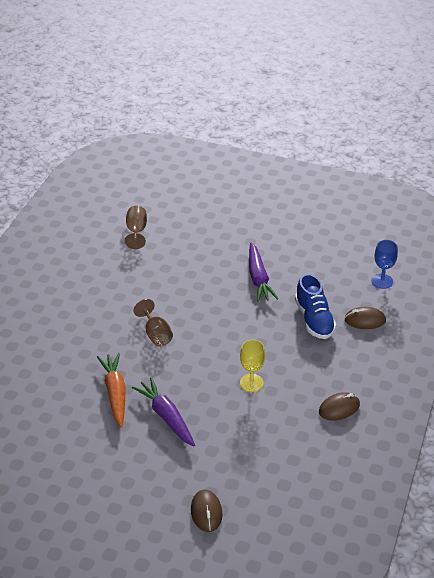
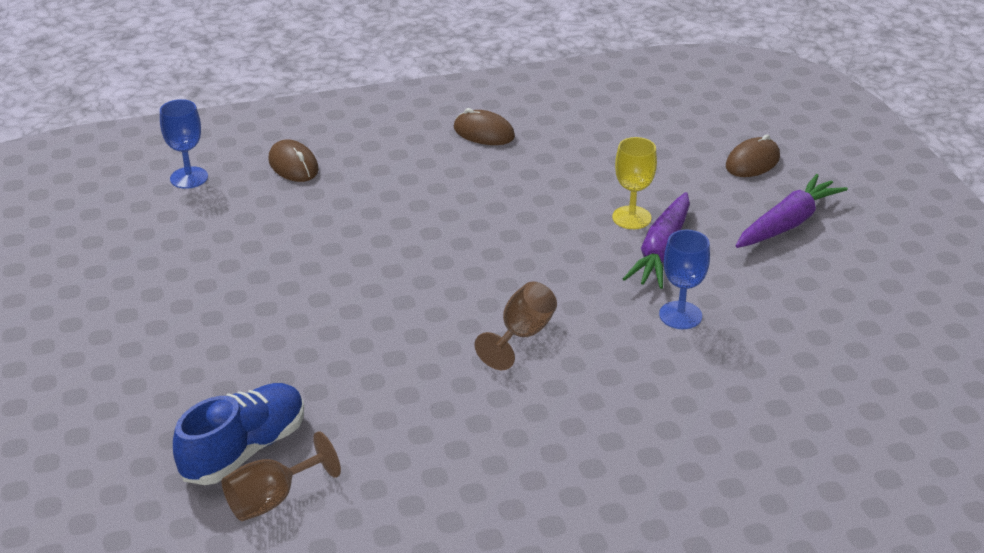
camera: 125 degrees left, 5 degrees down
(115, 393) = (680, 315): orange carrot -> blue goblet
(251, 383) = (517, 209): yellow goblet -> yellow goblet (631, 218)
(258, 278) = (284, 289): purple carrot -> purple carrot (787, 223)
(314, 319) = (334, 205): blue shoe -> blue shoe (244, 450)

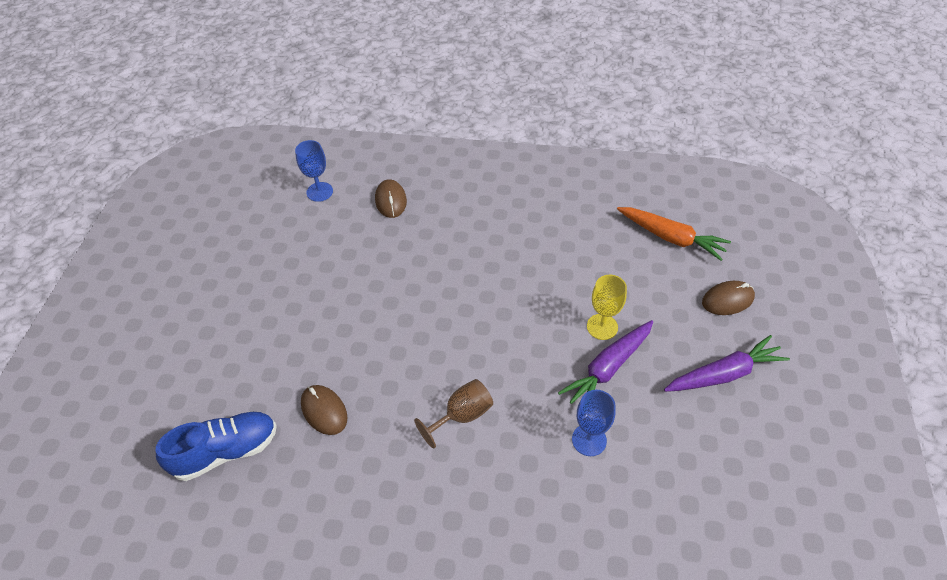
camera: 25 degrees right, 15 degrees up
(272, 499) = (219, 504): brown goblet -> none
(484, 132) = (535, 208): brown mouse -> brown mouse (324, 411)
(658, 124) = (671, 238): none -> orange carrot

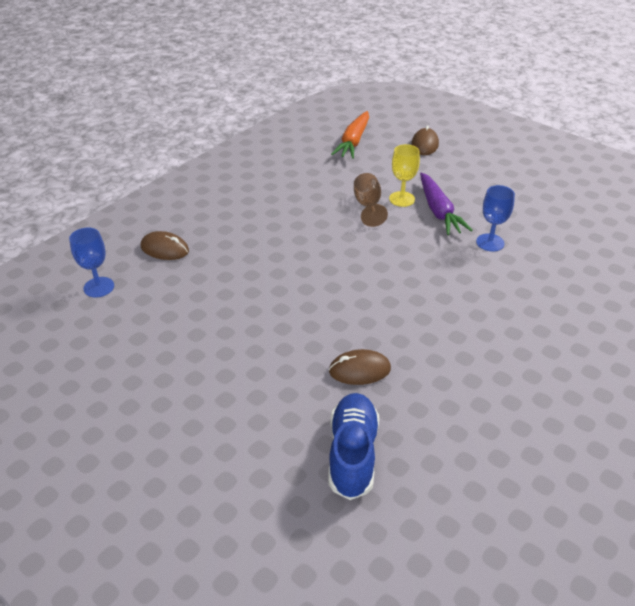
camera: 60 degrees left, 10 degrees down
(462, 415) = (425, 293): brown goblet -> brown goblet (368, 206)
(671, 238) = (353, 141): orange carrot -> orange carrot turned 135 degrees clockwise
(724, 374) = (479, 170): purple carrot -> none

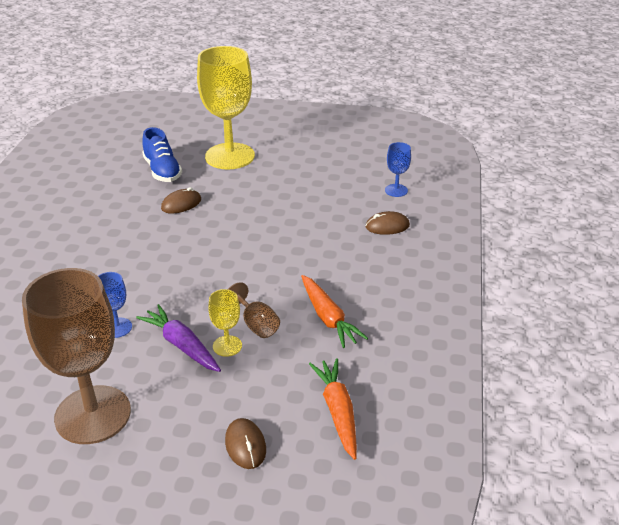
camera: 150 degrees right, 5 degrees down
(232, 443) = (229, 156): none -> yellow goblet
(306, 192) = (328, 318): none -> orange carrot
(524, 189) = (93, 414): none -> brown goblet

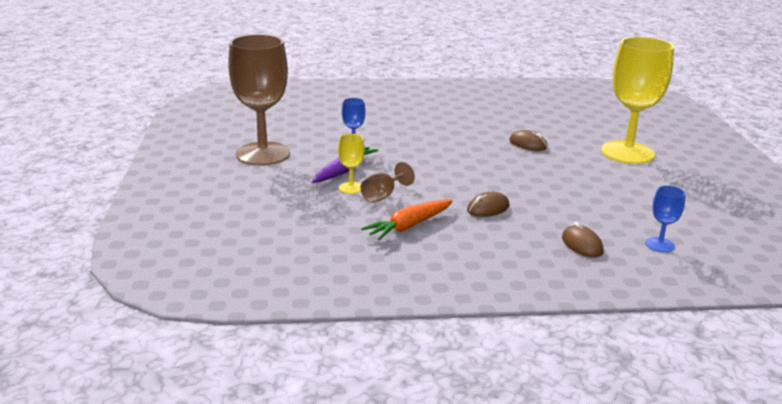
camera: 75 degrees right, 10 degrees down
(162, 171) = (571, 129): blue shoe -> none
(245, 445) = (244, 208): brown mouse -> brown mouse (488, 208)
(338, 412) = (289, 242): orange carrot -> none

